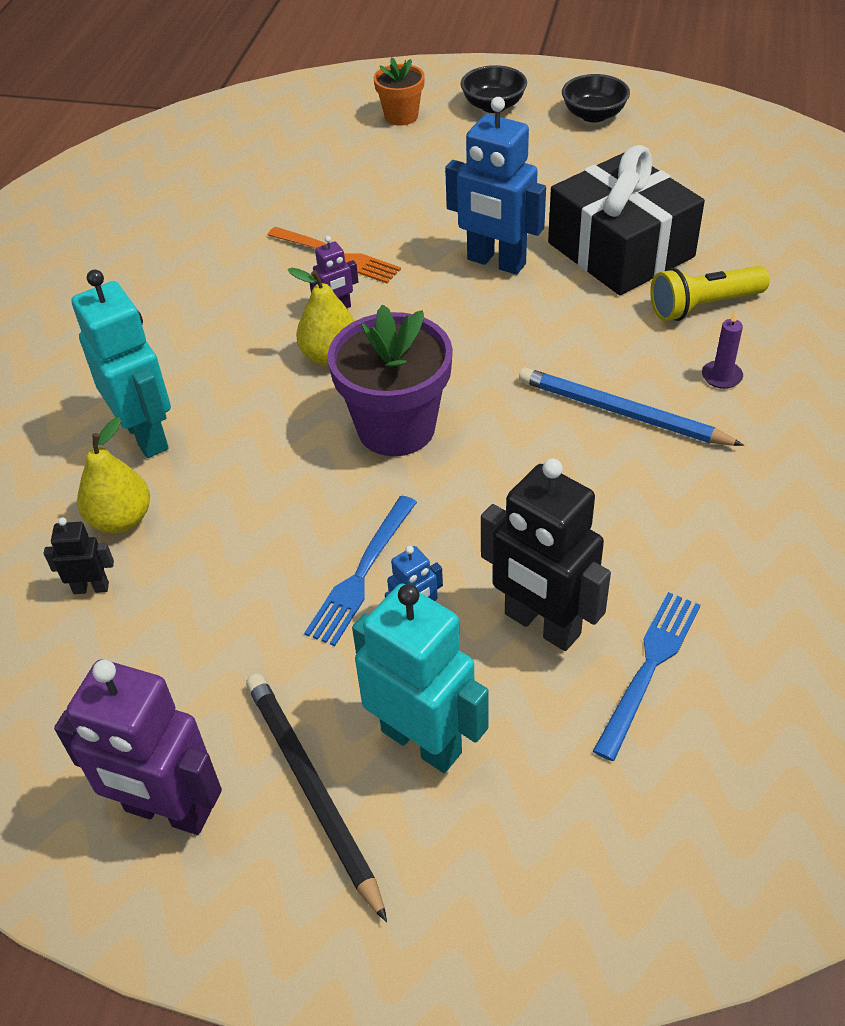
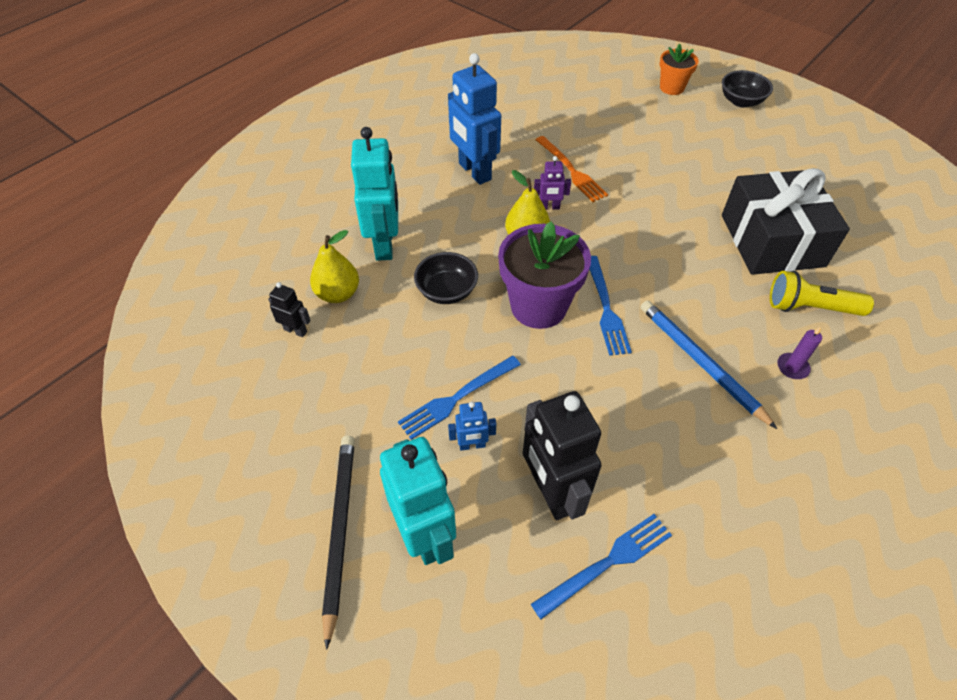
camera: 25 degrees right, 5 degrees up
(167, 811) = (251, 498): purple robot -> none
(478, 398) = (606, 308): none -> blue fork
(496, 262) = (675, 215): blue robot -> blue robot (474, 172)
(594, 115) = (811, 132): black bowl -> black bowl (447, 291)

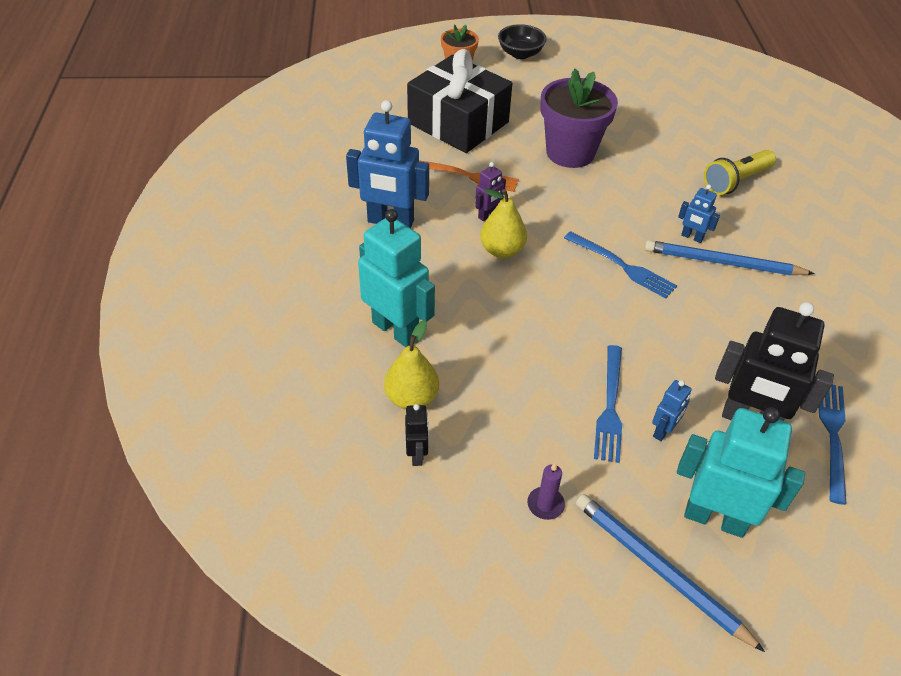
camera: 45 degrees left, 5 degrees down
(295, 330) = (417, 454): black robot -> black robot turned 105 degrees clockwise
(339, 531) = (659, 570): black pencil -> blue pencil
(447, 291) = (497, 333): black bowl -> none
(538, 306) = (577, 297): purple flower pot -> purple flower pot (570, 152)
(700, 325) = (692, 237): none -> blue robot
(772, 240) = (661, 148): black gift -> black gift (458, 123)
(792, 367) = (772, 228): purple candle -> purple candle (545, 504)

